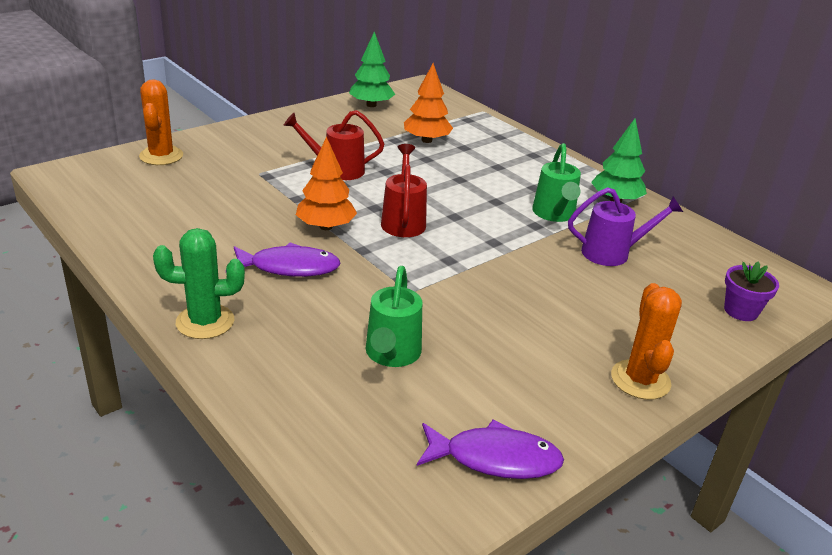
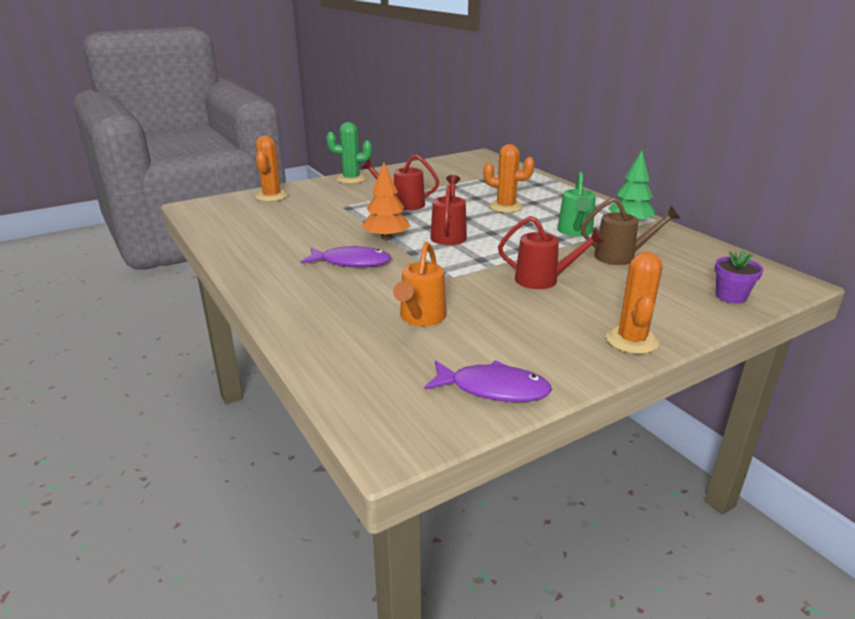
camera: 10 degrees right, 5 degrees down
(205, 322) = (278, 294): green cactus -> green cactus (351, 179)
(371, 105) = (439, 166): green tree -> none
(391, 355) = (420, 318): green watering can -> orange watering can
(426, 140) = (478, 186): orange tree -> none
(465, 174) = (506, 207): none -> orange cactus
(528, 291) = (543, 280): none -> red watering can
(612, 253) = (621, 256): purple watering can -> brown watering can

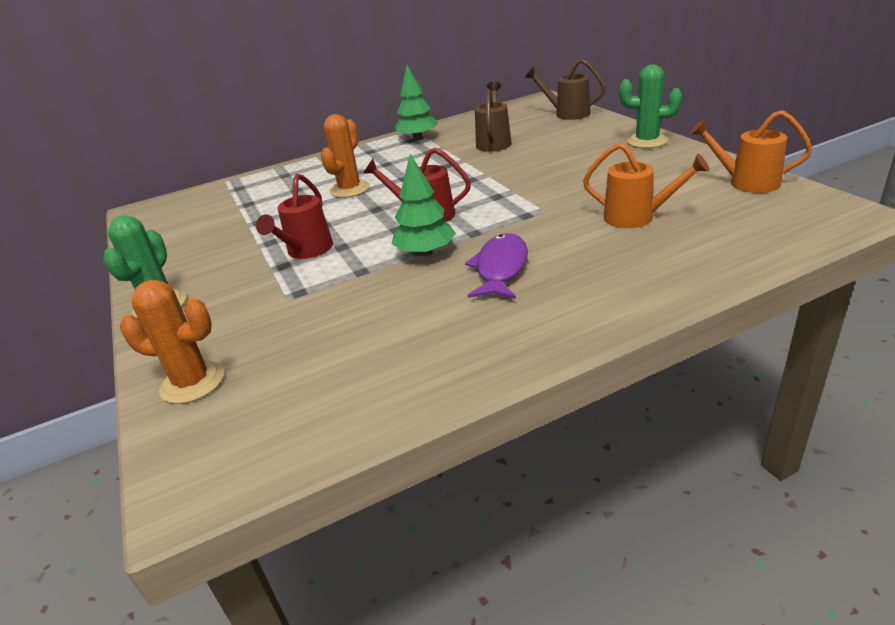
camera: 80 degrees left, 5 degrees up
(386, 238) = (425, 252): orange tree -> green tree
(493, 389) = (746, 182): purple fish -> orange watering can
(543, 280) = (544, 169): red watering can -> none
(575, 232) = (433, 158): green watering can -> none
(631, 340) = (647, 141): orange cactus -> green cactus
(731, 296) = (567, 114): purple flower pot -> brown watering can

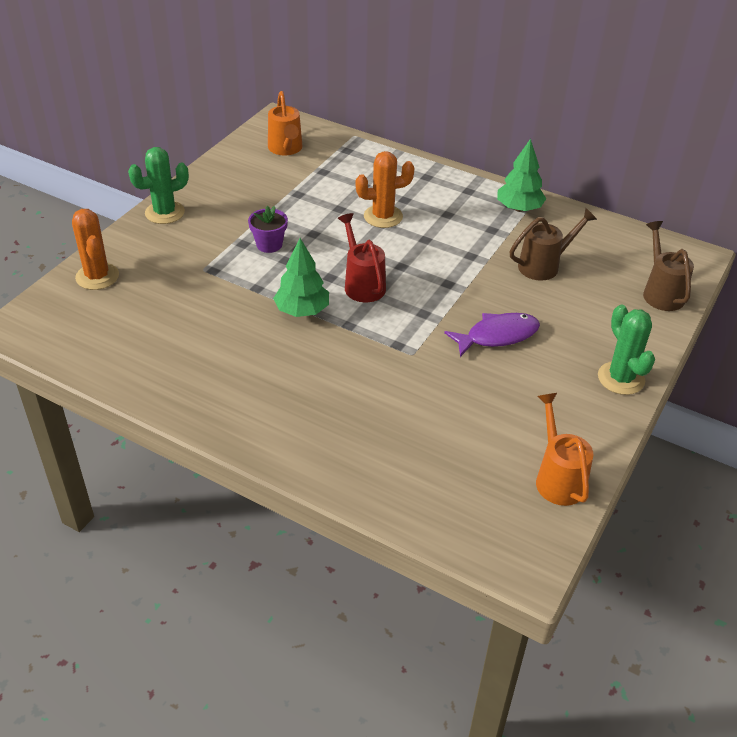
camera: 50 degrees right, 10 degrees up
(306, 251) = (269, 245): red watering can -> purple flower pot
(500, 268) = (301, 362): purple fish -> purple fish (497, 336)
(637, 217) = (434, 418): orange watering can -> orange watering can (286, 149)

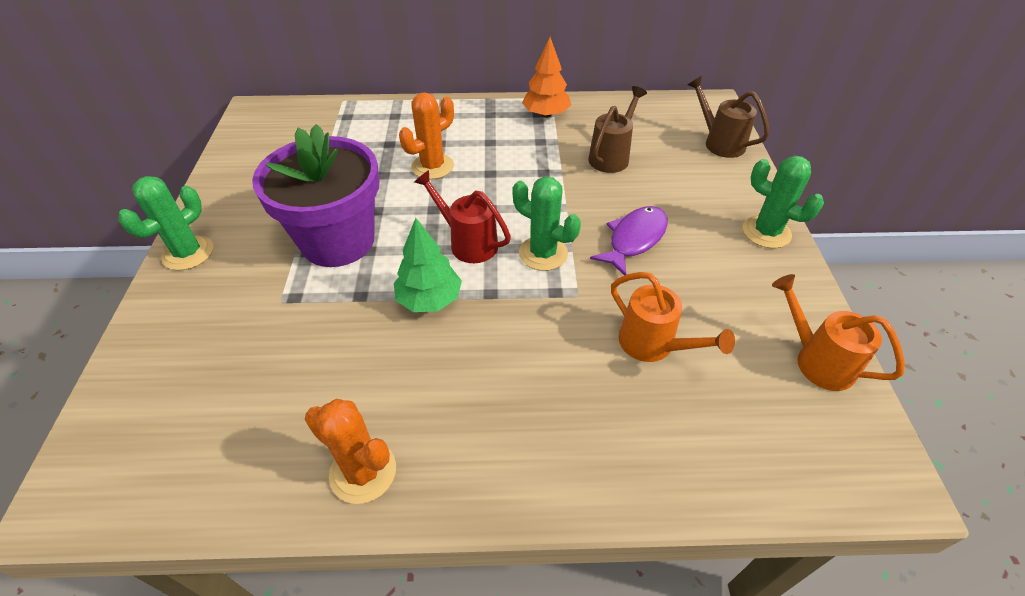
camera: 30 degrees left, 5 degrees up
(97, 276) = (147, 370): orange cactus -> orange cactus (363, 472)
(269, 245) = (338, 241): purple flower pot -> purple flower pot, size x2.38
(286, 149) = (282, 136): orange watering can -> orange watering can (653, 345)
(413, 315) = (543, 253): none -> green cactus
(519, 208) = (546, 114): green tree -> orange tree

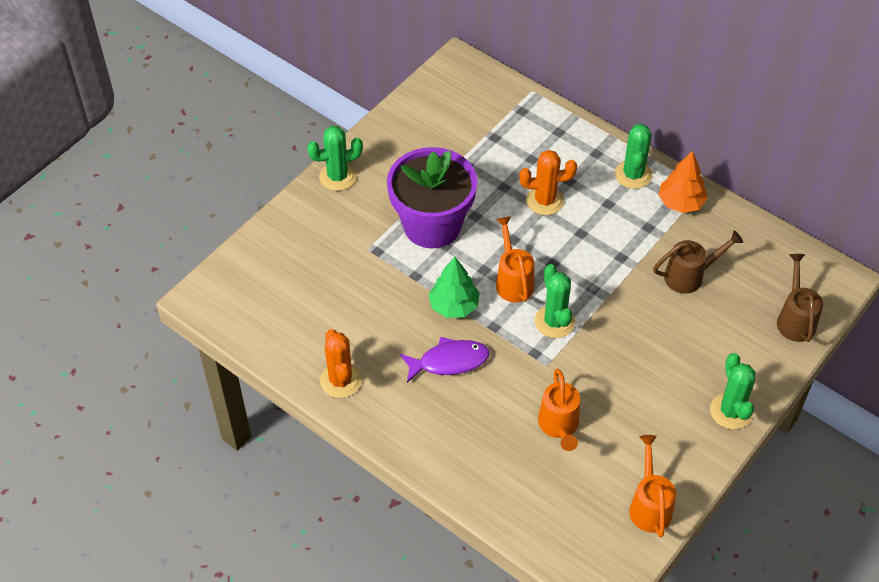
camera: 40 degrees right, 5 degrees up
(468, 242) = (513, 281): red watering can -> orange watering can
(488, 115) = (633, 175): none -> green cactus
(634, 239) = (628, 352): purple fish -> purple fish (449, 361)

